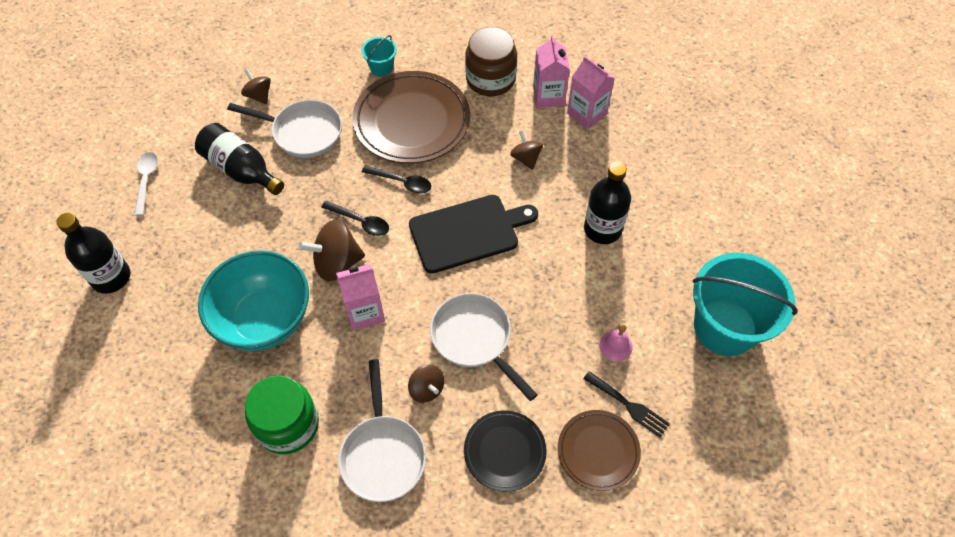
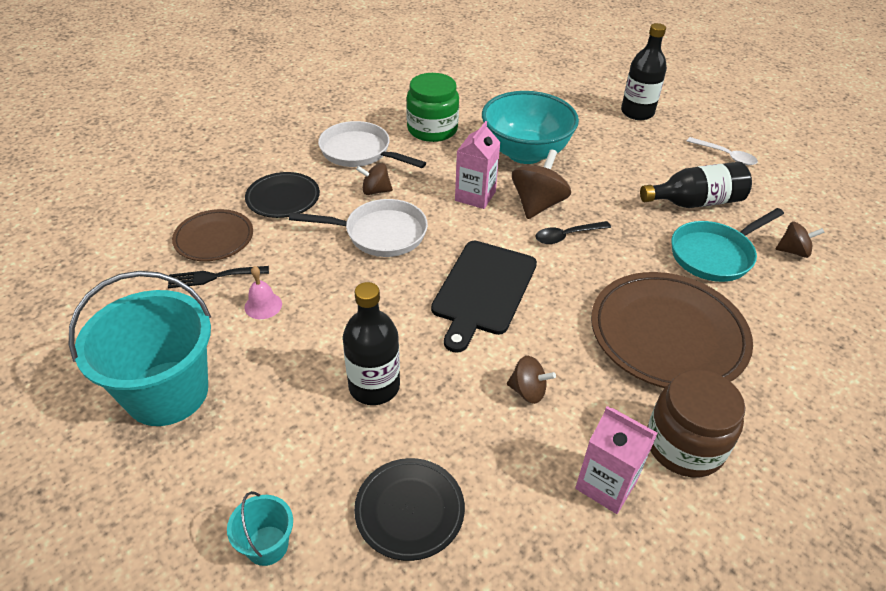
camera: 130 degrees right, 15 degrees down
(303, 132) = (714, 255): white pan -> turquoise pan
(381, 67) = (778, 358): turquoise bucket -> turquoise bucket (267, 545)
(401, 182) = (588, 282): black spoon -> none
(587, 114) = (540, 502): pink carton -> none
(649, 158) = (409, 510): none -> black plate

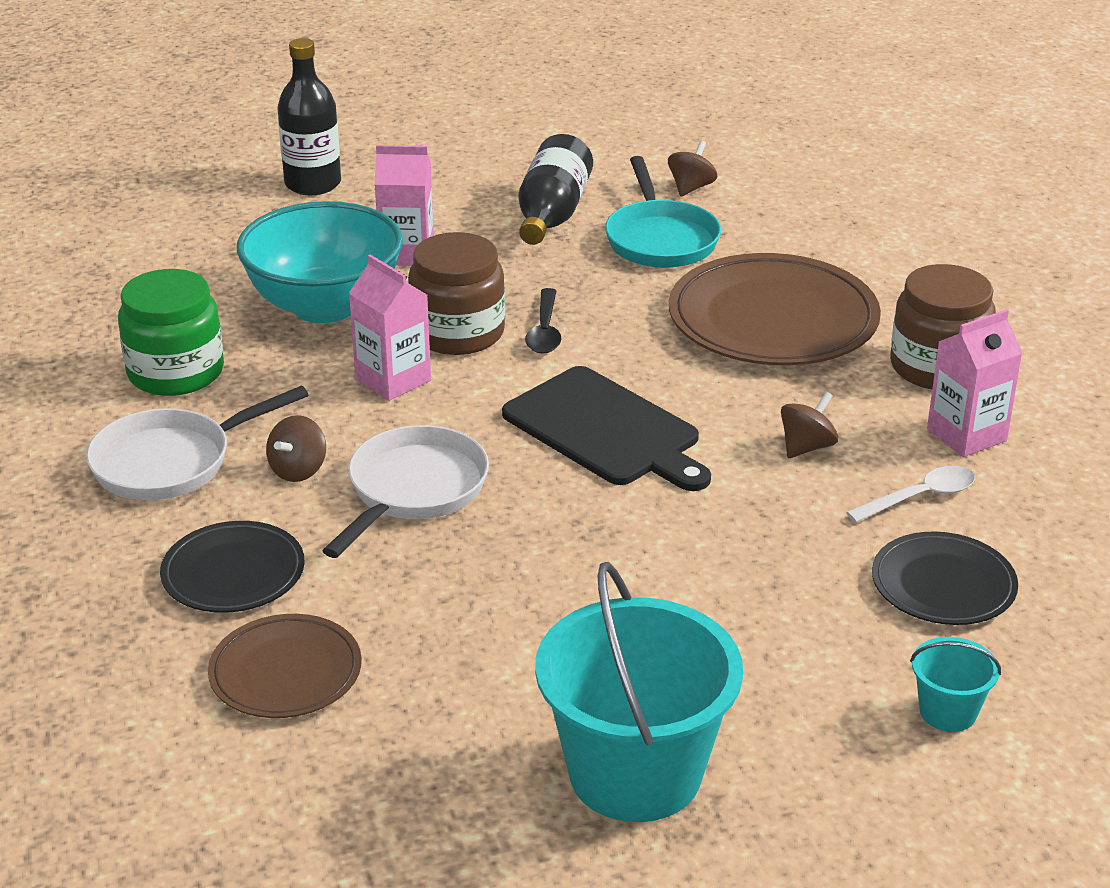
camera: 65 degrees left, 10 degrees down
(213, 277) = (391, 687): black fork -> none
(263, 305) = (501, 643): pink bell -> none
(374, 386) = (732, 568): black bottle -> none
(537, 204) = (458, 333): brown spinning top -> brown jar
(600, 163) = (407, 253): none -> pink carton
(725, 156) = (475, 158): white spoon -> white spoon (920, 497)

